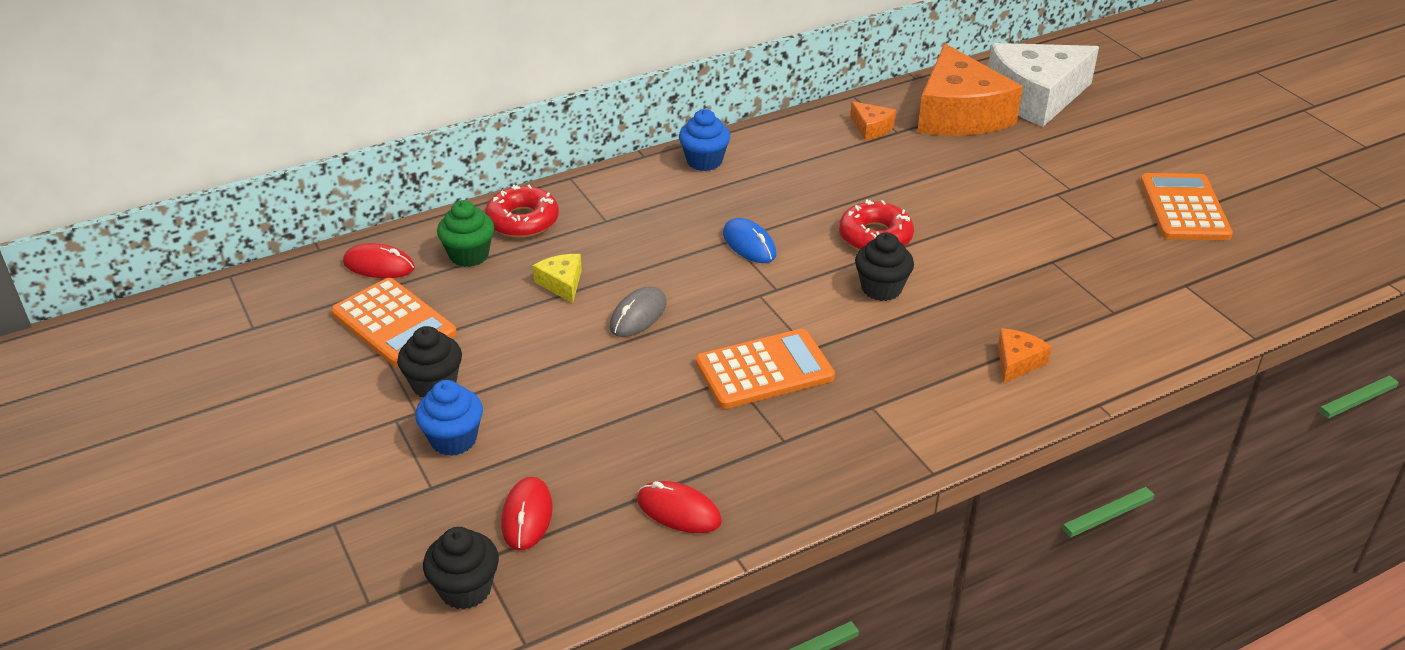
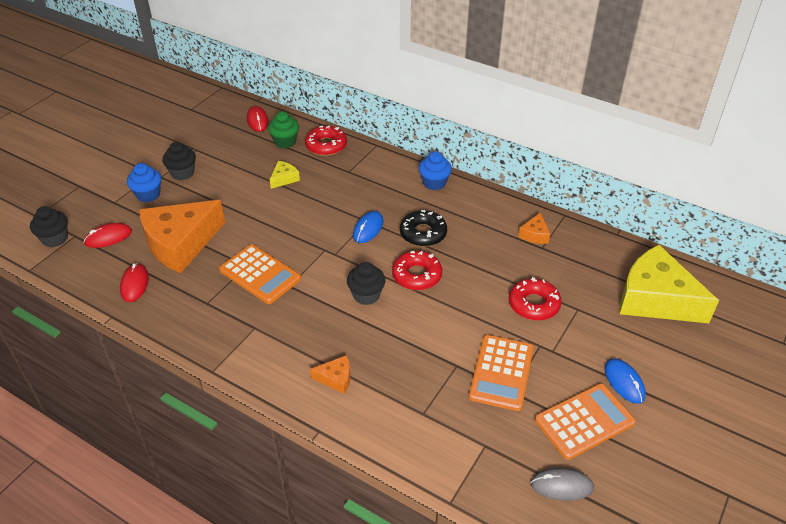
camera: 60 degrees right, 5 degrees up
(394, 323) = (218, 143): orange calculator -> orange calculator (501, 373)
(638, 315) = (276, 213): grey mouse -> grey mouse (561, 486)
(798, 204) = (423, 233): none -> black donut
(959, 114) = (592, 268): orange cheese -> orange cheese (180, 243)
(989, 173) = (534, 304): none -> red donut
(1035, 97) = (656, 299): white cheese -> yellow cheese
(1143, 163) = (624, 382): none -> blue mouse

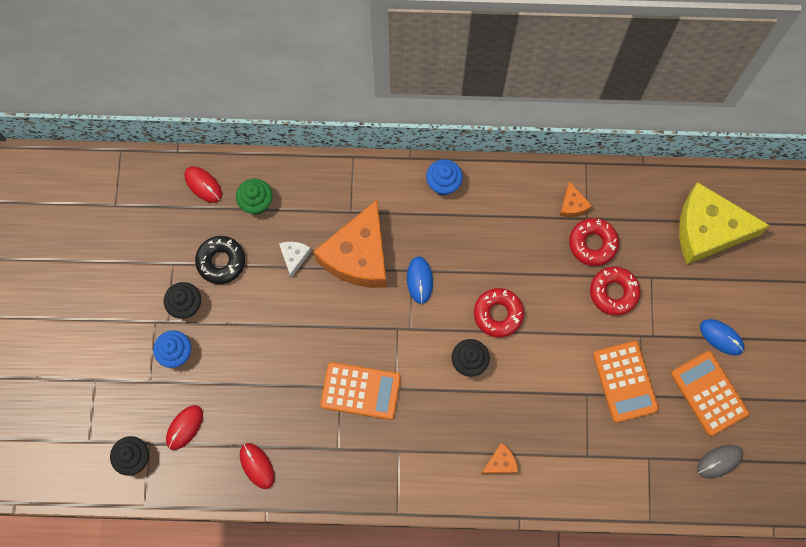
camera: 30 degrees left, 30 degrees up
(180, 243) = (259, 396): orange cheese -> orange cheese (358, 255)
(284, 179) = (294, 257): yellow cheese -> white cheese
(326, 145) = (302, 185): red donut -> red donut (592, 244)
(423, 233) = (473, 258): black donut -> black donut (221, 261)
(584, 421) = (709, 393): orange calculator -> orange calculator turned 60 degrees counterclockwise

